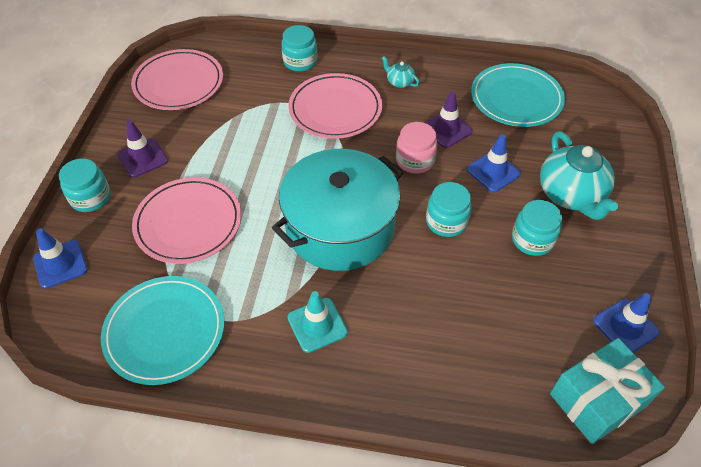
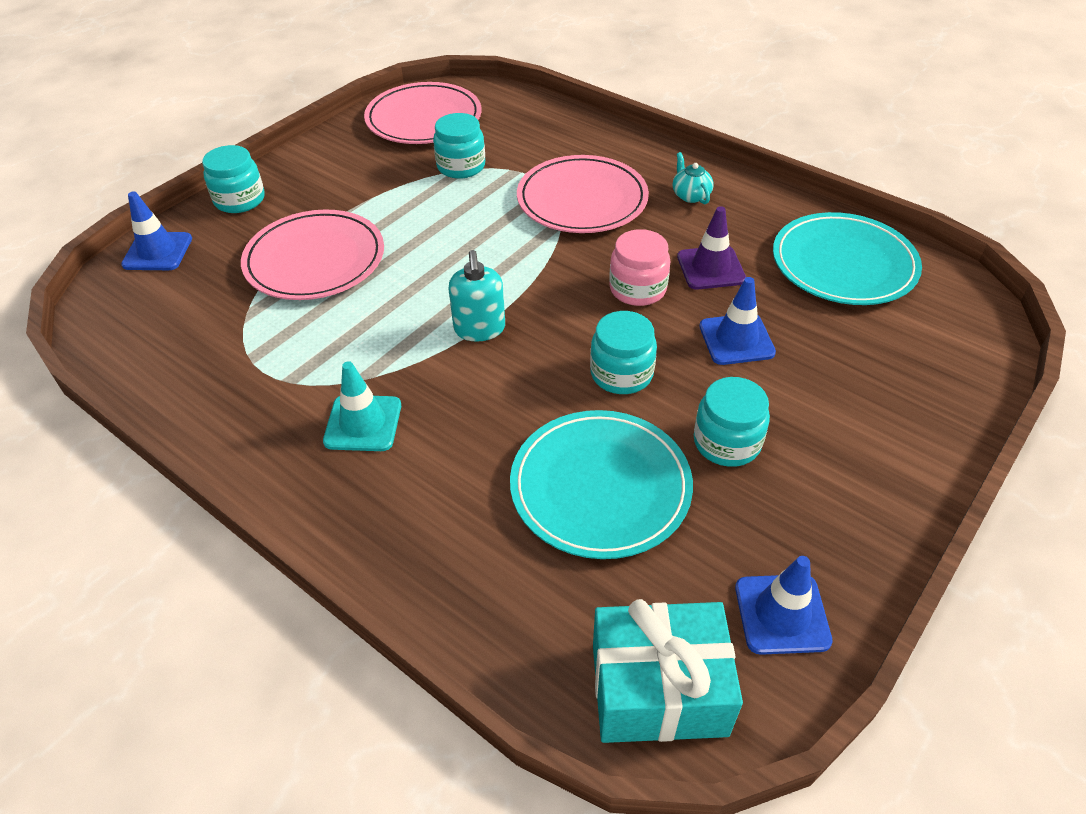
camera: 30 degrees right, 5 degrees down
(142, 158) = (323, 180): purple traffic cone -> none
(165, 331) = (198, 358): turquoise plate -> turquoise plate (600, 487)
(300, 61) = (581, 137): turquoise jar -> turquoise jar (461, 166)
(340, 227) = (479, 329): turquoise pot -> turquoise soap dispenser
(571, 195) = (832, 410): turquoise teapot -> none

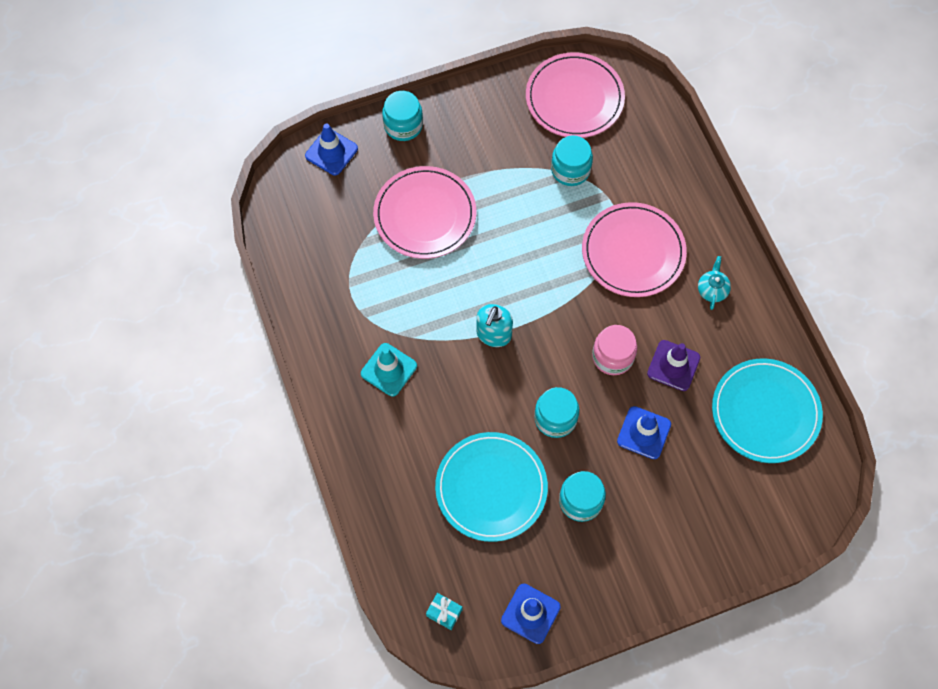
camera: 30 degrees right, 20 degrees up
(658, 689) = (444, 613): turquoise gift -> turquoise gift, size x0.43

